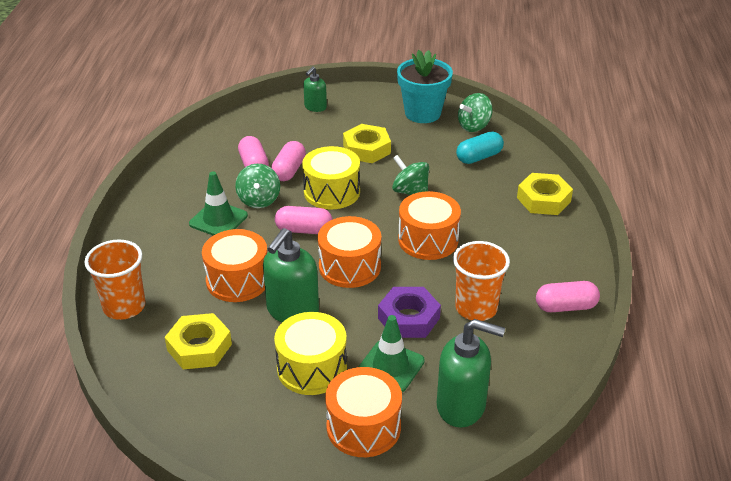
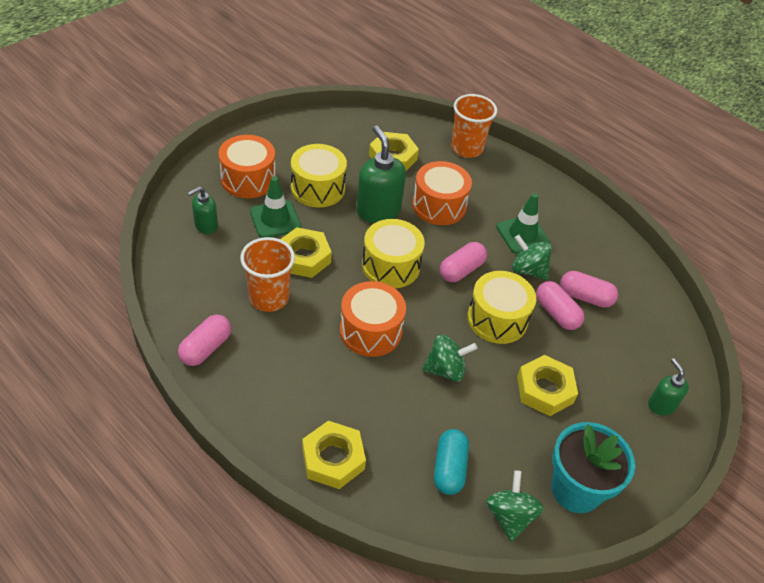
camera: 125 degrees right, 10 degrees up
(349, 266) = (391, 266): orange drum -> yellow drum
(408, 318) = (304, 257): purple nut -> yellow nut
(461, 406) = (206, 226): green soap dispenser -> green soap dispenser, size x0.57

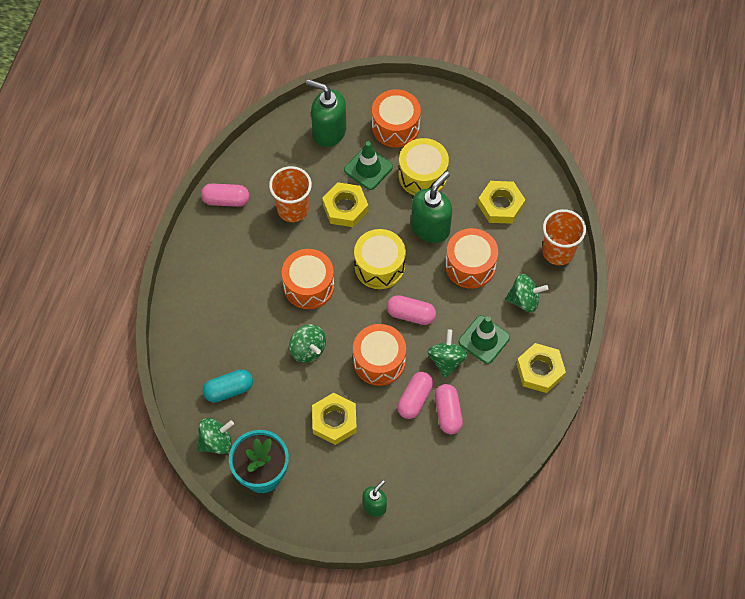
camera: 65 degrees right, 15 degrees up
(206, 226) = (329, 131): green soap dispenser -> green soap dispenser, size x1.77
(333, 459) = (192, 320): yellow nut -> yellow nut (540, 370)
(497, 319) = (379, 361): yellow drum -> orange drum
(499, 190) = (524, 300): none -> green spinning top

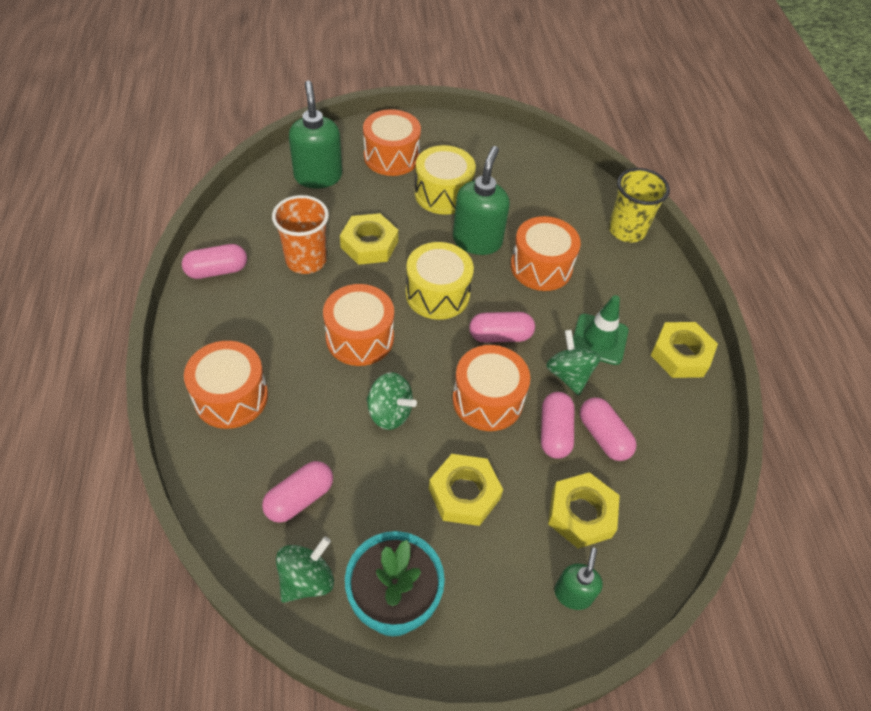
camera: 25 degrees left, 10 degrees down
(207, 305) = (231, 397): none -> orange drum
(228, 390) = (299, 498): turquoise capsule -> pink capsule
(329, 131) = (318, 176): green soap dispenser -> green soap dispenser turned 75 degrees clockwise
(368, 168) = (379, 201): green traffic cone -> none
(500, 205) = (542, 202): yellow nut -> yellow nut (581, 514)
(524, 300) = (619, 286): green spinning top -> none
(558, 252) = (626, 230): orange cup -> yellow cup

